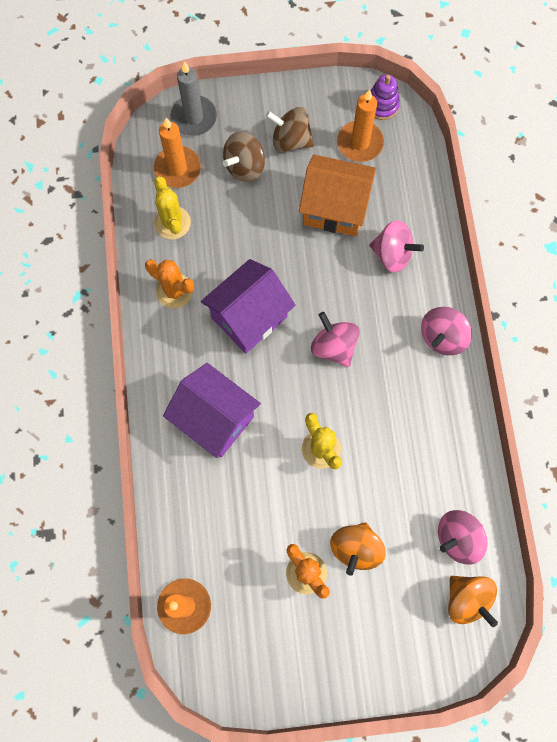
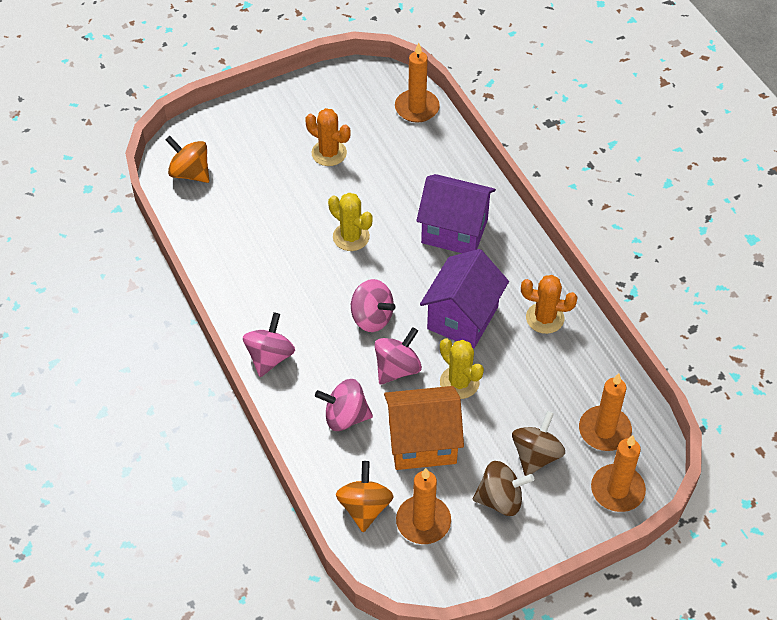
camera: 160 degrees right, 20 degrees down
(172, 223) = (580, 377): yellow cactus -> yellow cactus (459, 382)
(194, 117) = (617, 490): grey candle -> orange candle
(355, 548) = (294, 179): orange spinning top -> orange spinning top (364, 507)
(382, 105) = (415, 574): purple stacking toy -> none
(458, 538) = (209, 209): pink spinning top -> pink spinning top (397, 368)

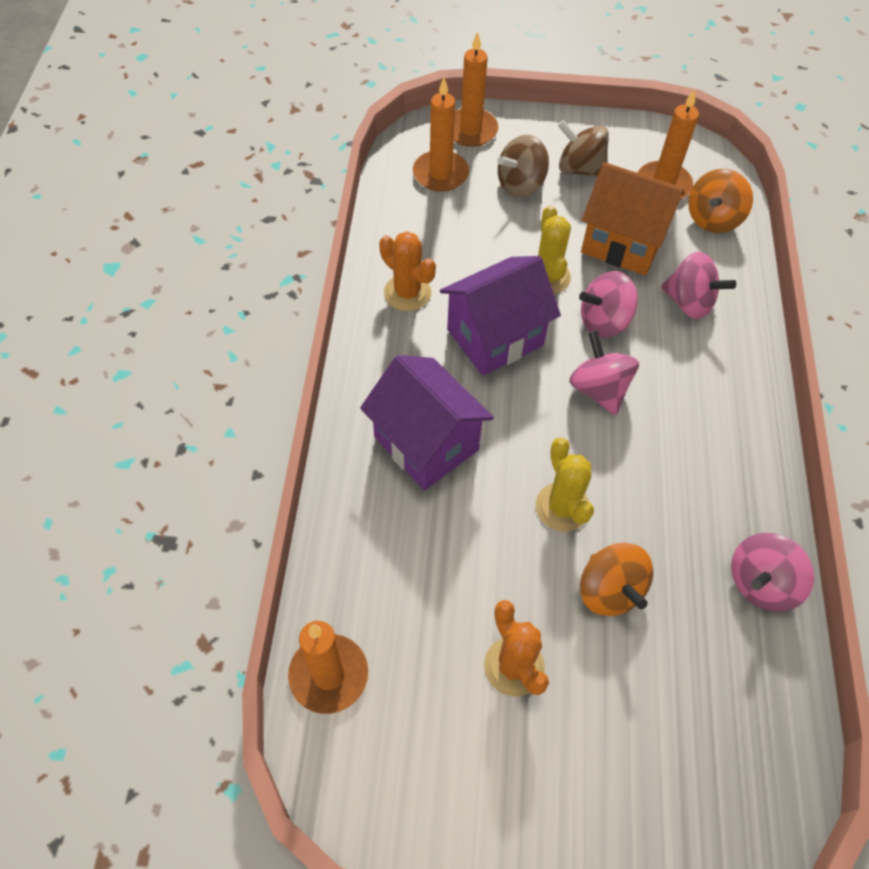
camera: 150 degrees left, 5 degrees up
(190, 173) = (750, 757): orange spinning top -> orange spinning top (609, 590)
(270, 357) = (745, 404): pink spinning top -> pink spinning top (760, 583)

